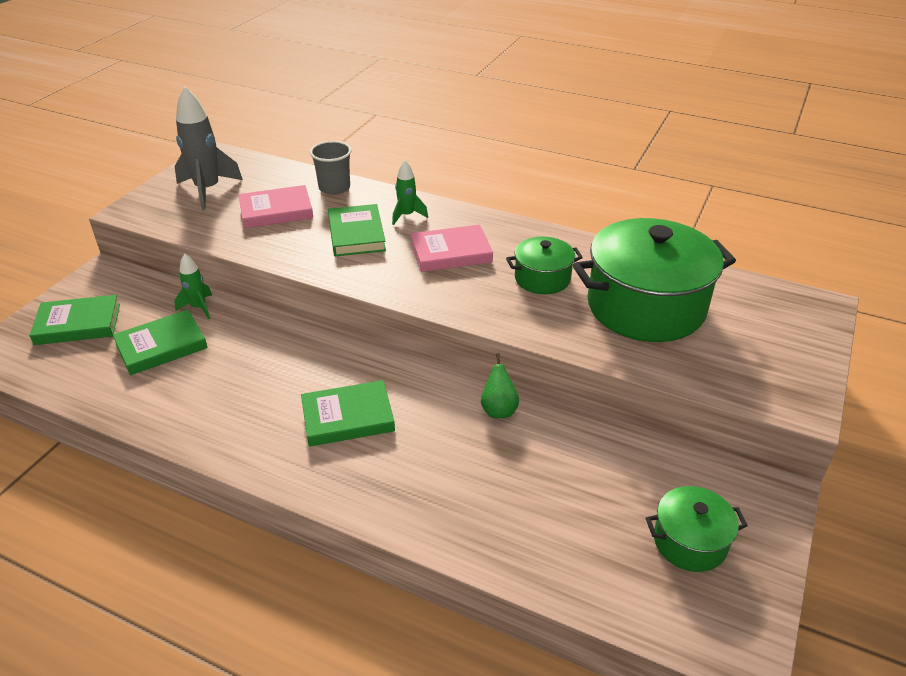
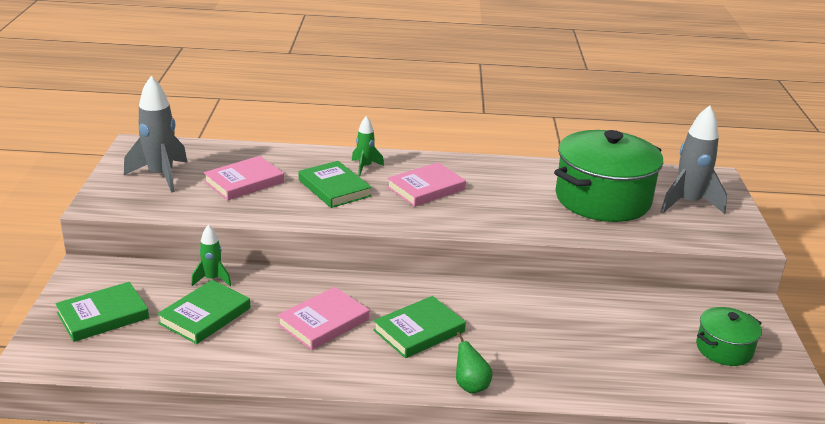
camera: 25 degrees left, 10 degrees down
(262, 382) = (323, 322): none -> pink book
(334, 188) = (281, 156): grey cup -> none
(498, 410) = (532, 299): green pear -> green pear (470, 386)
(542, 278) = (513, 194): green pot -> none
(753, 335) = (687, 203): none -> grey rocket

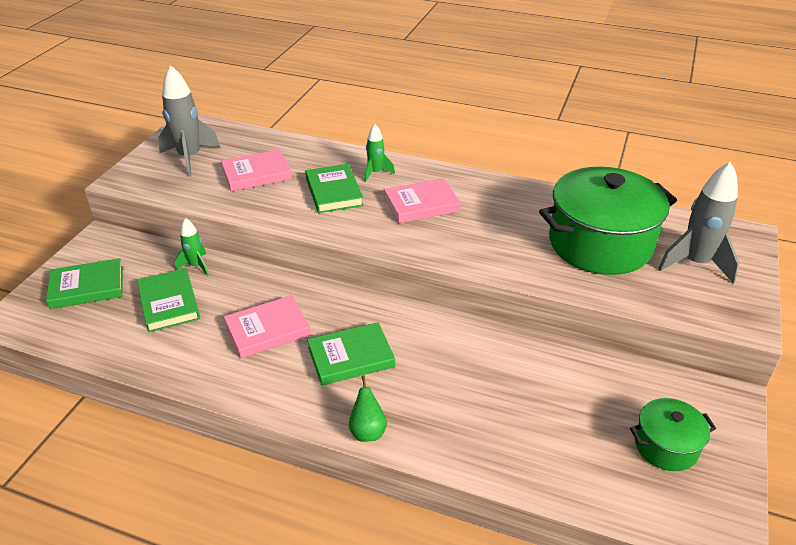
camera: 20 degrees right, 10 degrees up
(205, 316) = (169, 303): green book -> green book turned 75 degrees counterclockwise

